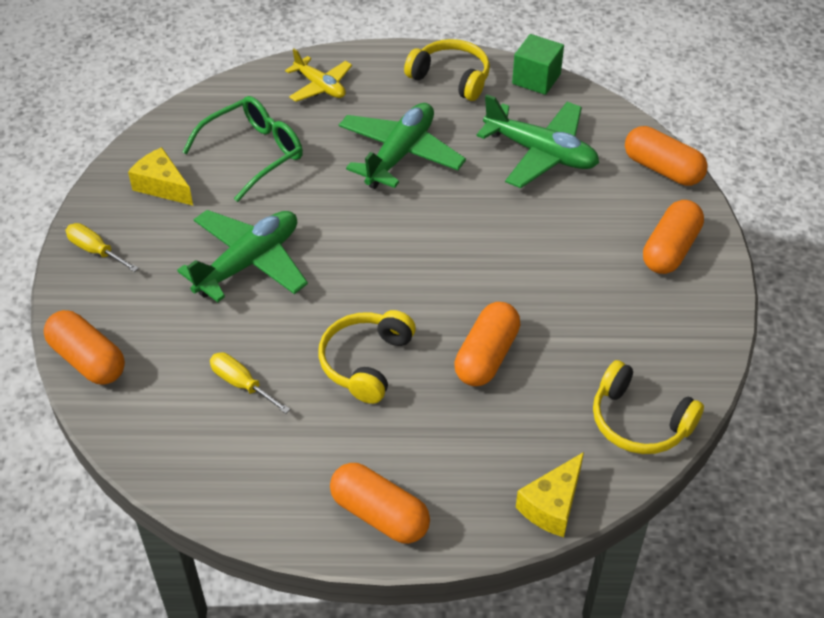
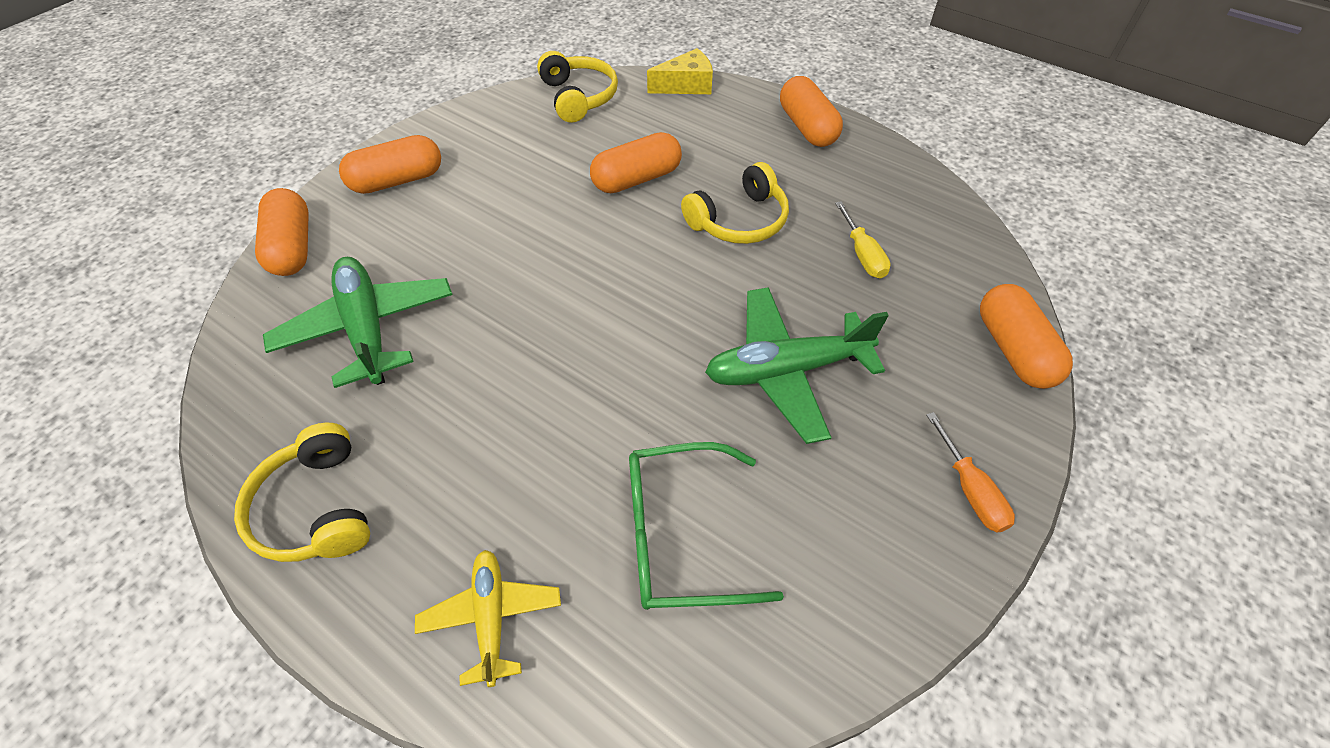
camera: 145 degrees left, 5 degrees up
(95, 251) = (970, 490): yellow screwdriver -> orange screwdriver
(162, 186) = (838, 552): yellow cheese -> none
(400, 154) = (506, 418): green plane -> none
(536, 79) = (232, 435): green cube -> none

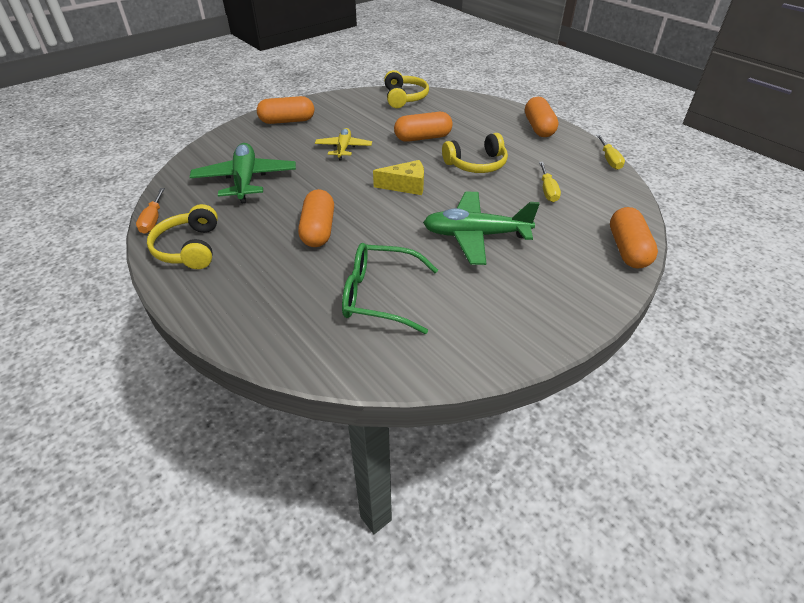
camera: 15 degrees right, 10 degrees down
(292, 247) = (221, 141): orange capsule -> orange capsule (318, 230)
(491, 617) = (261, 309): yellow plane -> yellow plane (343, 148)
(686, 85) = (471, 100): yellow cheese -> yellow cheese (406, 186)
(929, 175) = (609, 160): none -> yellow screwdriver
(970, 490) = (567, 309): orange screwdriver -> orange screwdriver (153, 220)

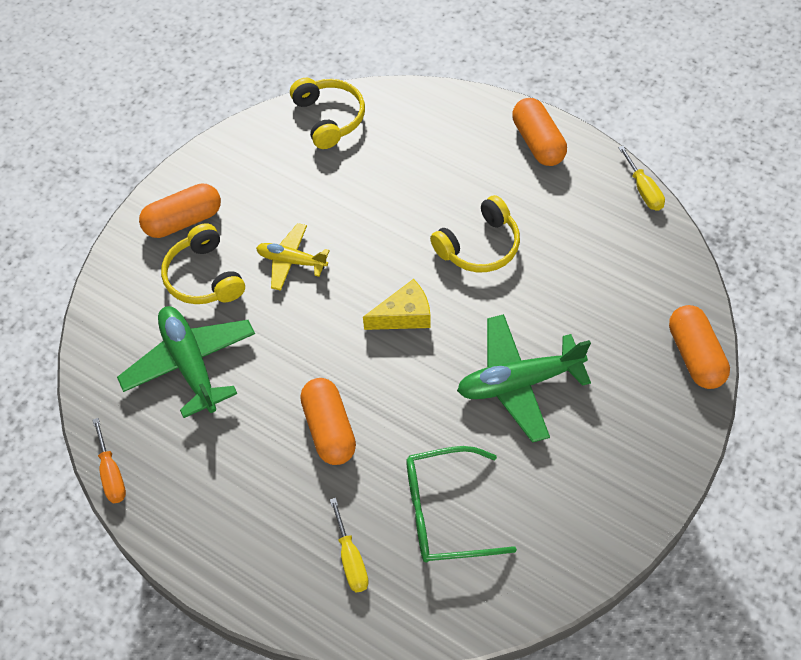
camera: 15 degrees left, 15 degrees up
(189, 248) = (187, 507): yellow headphones -> yellow headphones (204, 277)
(343, 148) = (291, 261): yellow plane -> yellow plane turned 60 degrees counterclockwise
(423, 138) = (390, 208): orange capsule -> none
(547, 190) = (581, 274): yellow screwdriver -> yellow screwdriver (351, 559)

